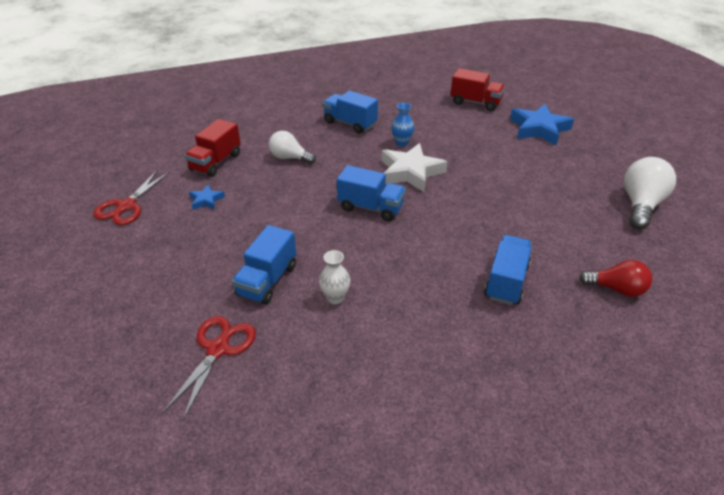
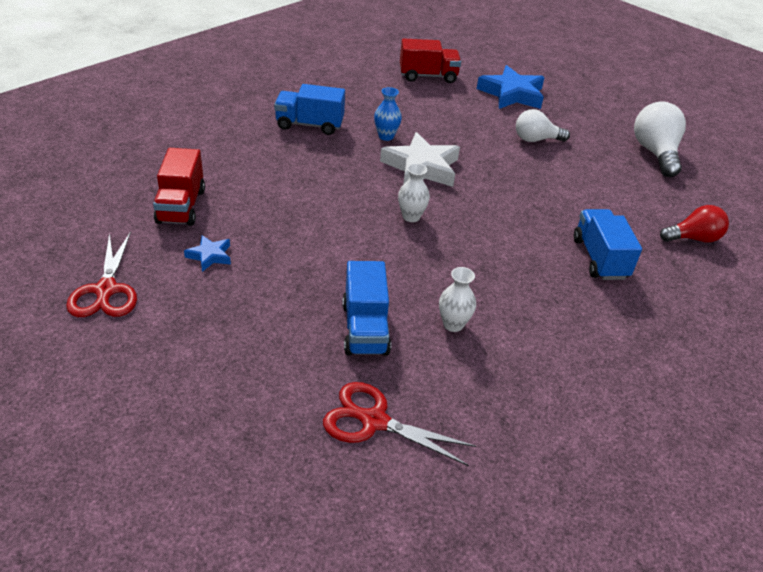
camera: 30 degrees left, 0 degrees up
(218, 349) = (374, 421): red scissors -> red scissors turned 60 degrees counterclockwise
(289, 158) = (271, 181): white light bulb -> white light bulb (536, 140)
(371, 207) = (411, 217): blue truck -> white vase

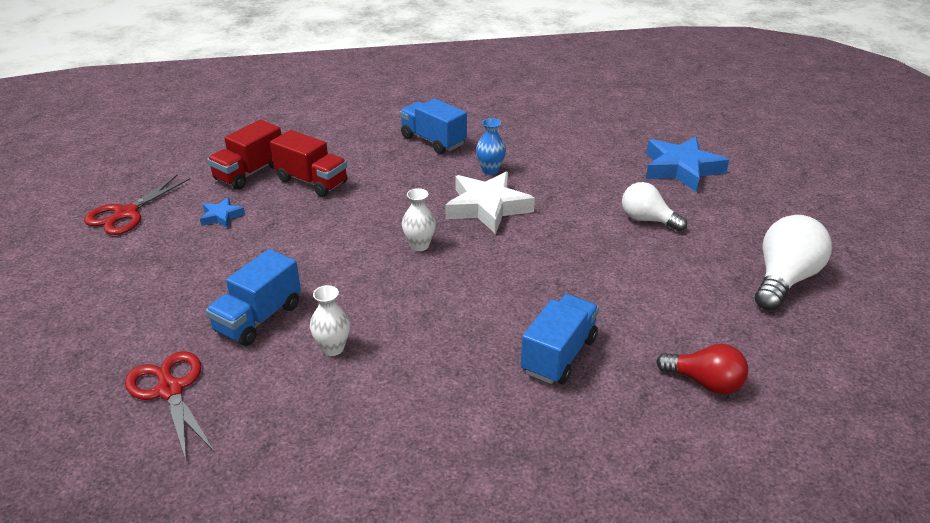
camera: 40 degrees right, 5 degrees down
(428, 76) = (608, 128): red truck -> red truck (312, 181)

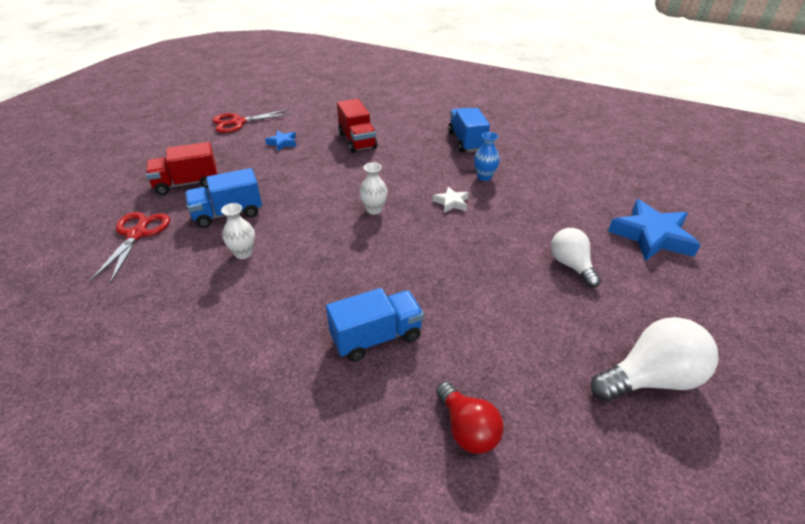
camera: 35 degrees right, 5 degrees up
(249, 173) = (328, 122): red truck -> red truck (187, 184)
(487, 207) = (451, 202): white star -> white star, size x0.49

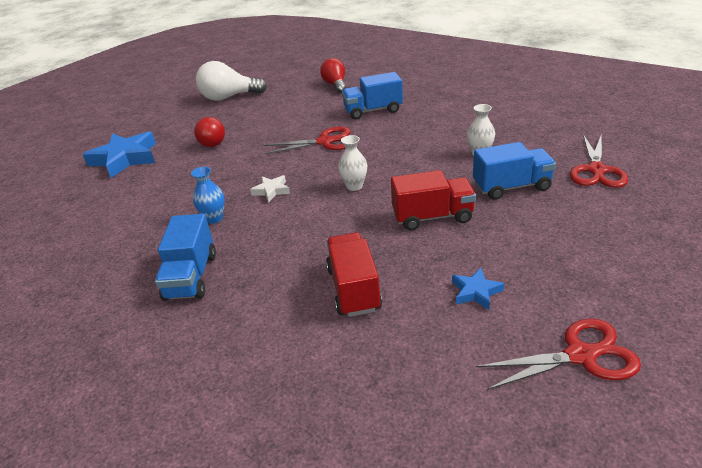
camera: 165 degrees left, 5 degrees down
(187, 184) = (586, 224): red truck -> red truck (432, 217)
(425, 268) = (325, 142): none -> red scissors
(571, 265) = (213, 142): white light bulb -> red light bulb

